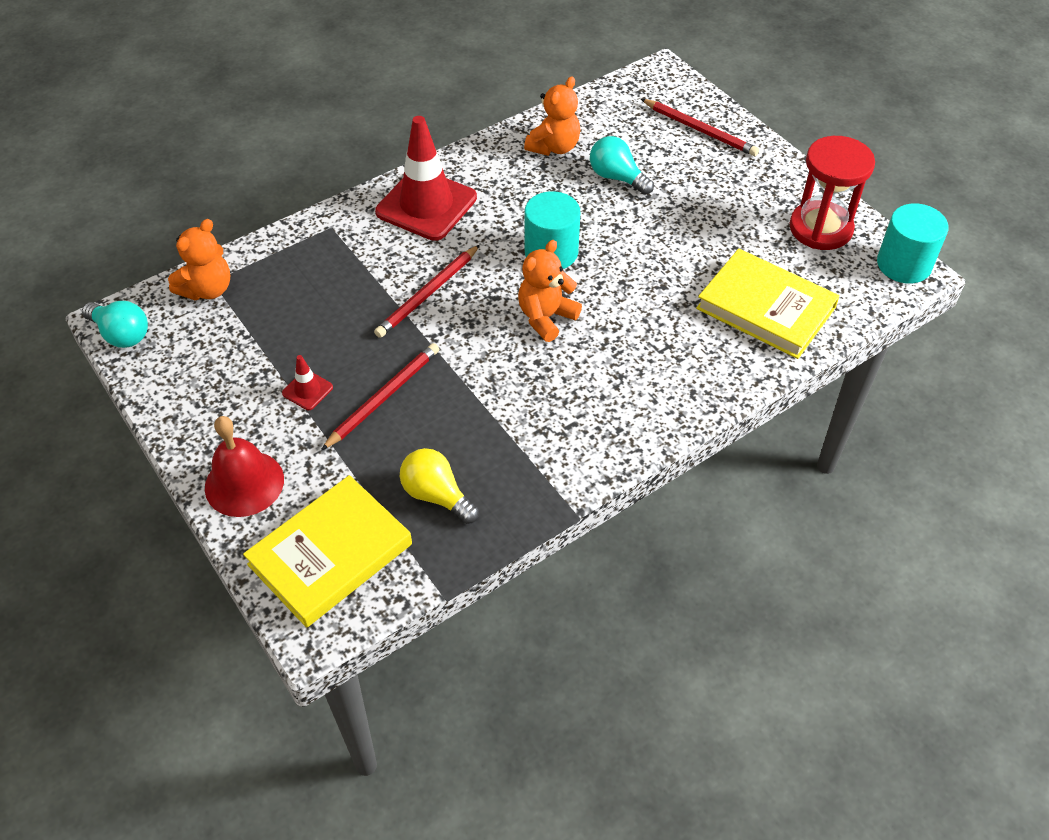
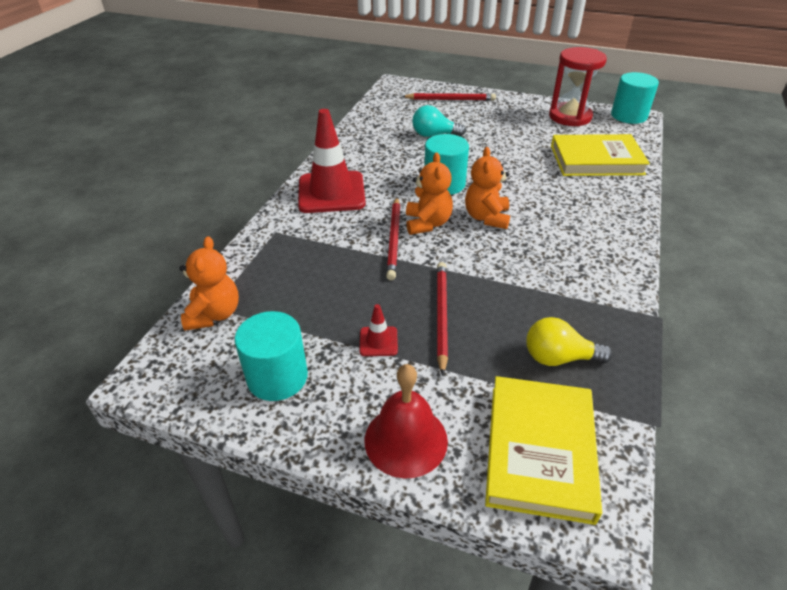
camera: 35 degrees left, 10 degrees down
(121, 334) = (163, 386): turquoise light bulb -> none
(204, 375) = (277, 377): none -> turquoise cylinder
(554, 147) = (378, 135): orange teddy bear -> orange teddy bear (427, 223)

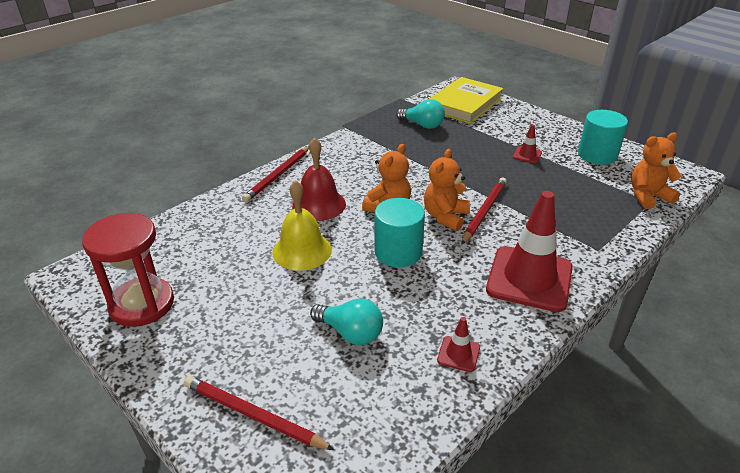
camera: 155 degrees left, 5 degrees down
(214, 314) = (648, 196): orange teddy bear -> orange teddy bear turned 45 degrees clockwise
(363, 142) = (458, 354): none -> red traffic cone
(406, 440) = (528, 119): red bell -> red bell (319, 204)
(441, 315) = (478, 157): red pencil -> red pencil (278, 175)
(516, 166) = (302, 250): none -> yellow bell
(558, 358) = (422, 125): yellow light bulb -> turquoise light bulb
(596, 160) = (214, 232): yellow book -> none
(628, 116) = (75, 280): turquoise cylinder -> none

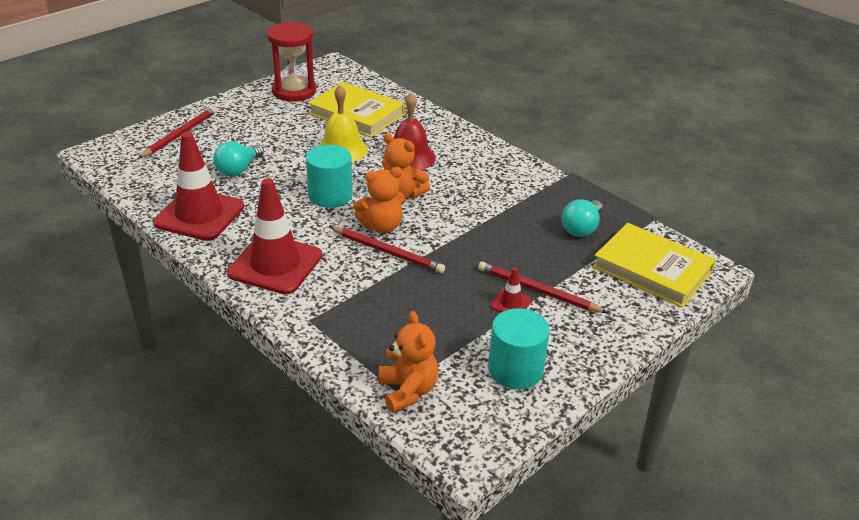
camera: 90 degrees right, 0 degrees up
(219, 245) = (356, 114): none -> yellow book
(278, 175) = (461, 136): red pencil -> red pencil (537, 291)
(445, 217) = (381, 226): orange teddy bear -> orange teddy bear turned 135 degrees clockwise
(458, 354) = (199, 215): red traffic cone -> red traffic cone, size x2.33

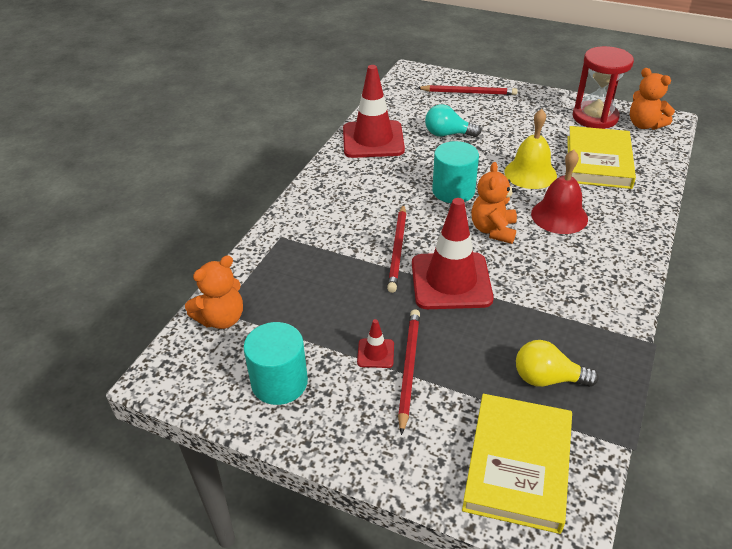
camera: 70 degrees right, 5 degrees up
(275, 264) = (338, 196): red traffic cone -> red traffic cone (451, 281)
(381, 226) = (432, 234): orange teddy bear -> orange teddy bear (644, 125)
(581, 228) = (547, 379): turquoise light bulb -> yellow light bulb

